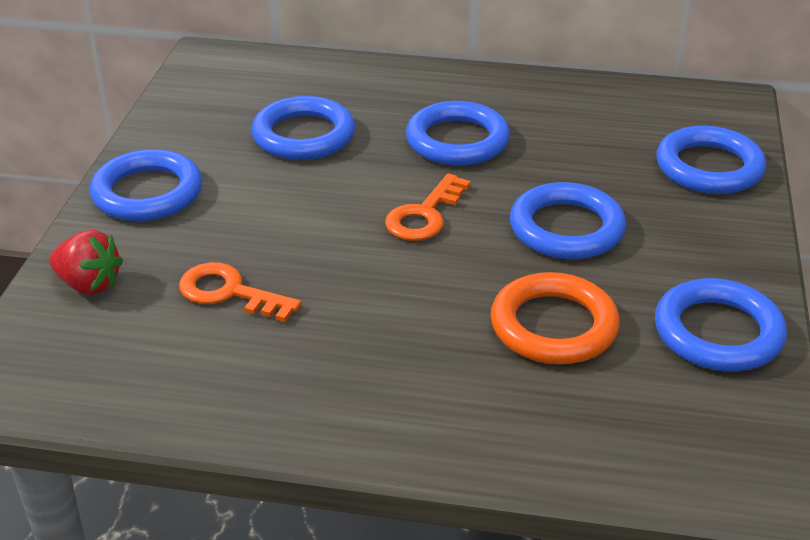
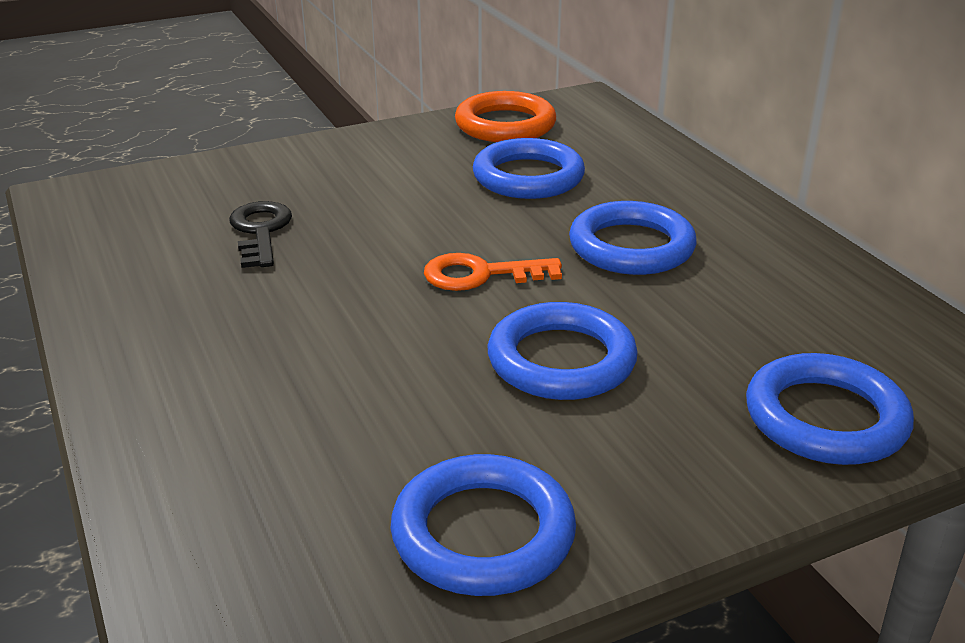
camera: 55 degrees right, 5 degrees down
(89, 284) = (215, 177): red strawberry -> none
(147, 193) = (358, 152): blue ring -> none
(229, 292) = (260, 231): orange key -> black key
(553, 326) = (377, 410): orange ring -> orange ring (505, 125)

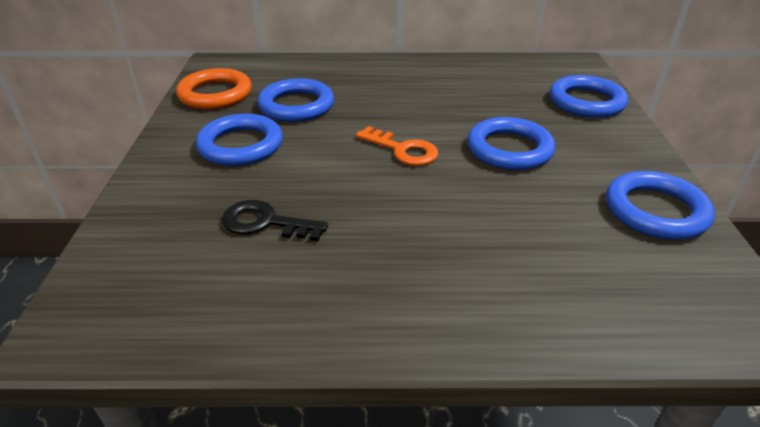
camera: 65 degrees left, 5 degrees up
(480, 275) = (402, 150): orange key -> orange key turned 75 degrees counterclockwise
(631, 247) = (408, 100): blue ring -> blue ring (241, 145)

